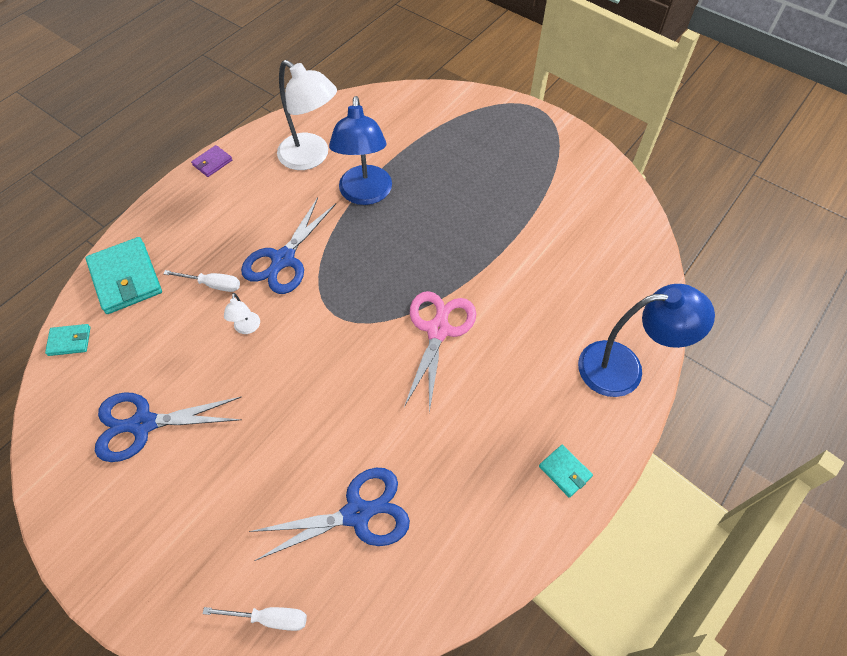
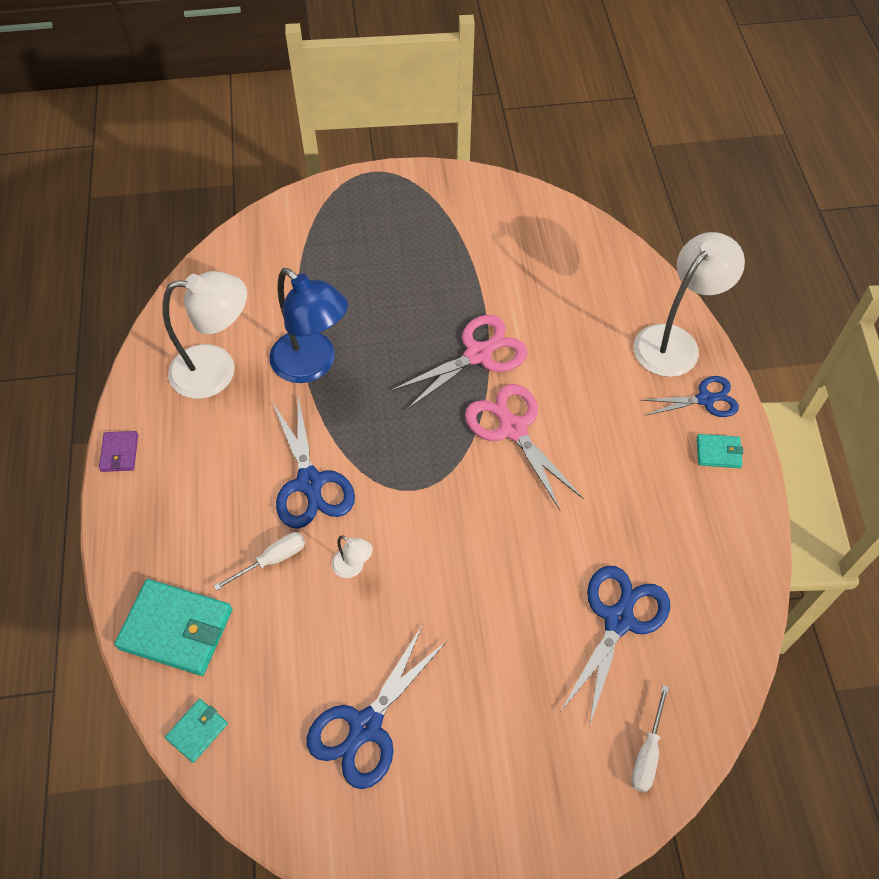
camera: 45 degrees left, 0 degrees up
(269, 618) = (647, 753): white screwdriver -> white screwdriver turned 150 degrees clockwise
(472, 266) = (478, 354): none -> pink scissors
(599, 426) = (705, 399): none -> blue scissors
(624, 368) = (674, 341): blue lamp -> white lamp

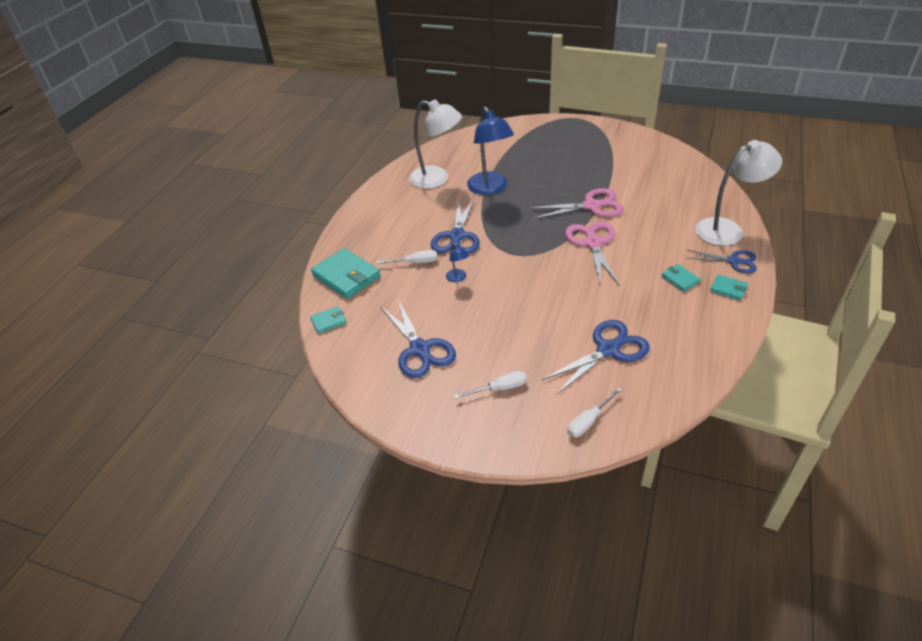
camera: 30 degrees right, 15 degrees down
(119, 453) = (366, 199): purple wallet -> none
(353, 567) = (458, 278): white lamp -> blue lamp
(366, 726) = (420, 349): blue scissors -> blue scissors turned 90 degrees counterclockwise
(510, 749) = (499, 388): none -> white screwdriver
(653, 456) = (680, 279): none -> turquoise wallet

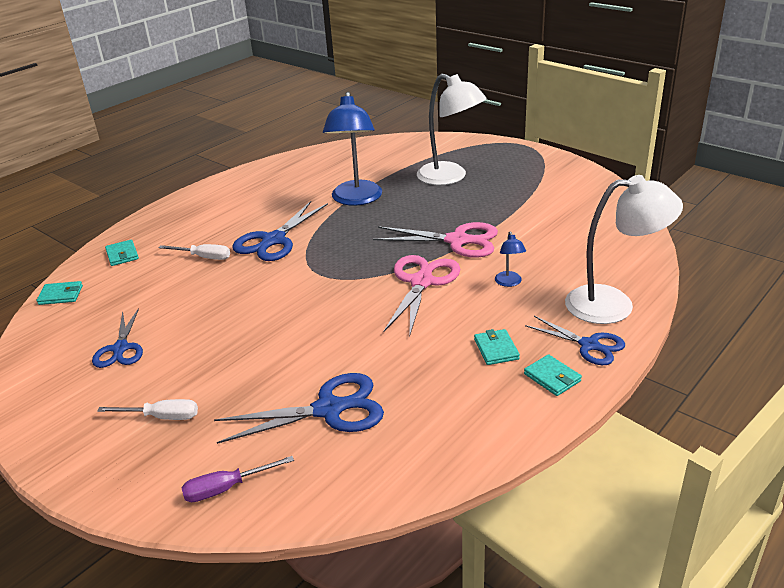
camera: 20 degrees right, 10 degrees down
(346, 276) = (122, 255): turquoise wallet -> turquoise wallet, size x0.50
(420, 349) = (120, 348): blue scissors -> blue scissors, size x0.66
(437, 179) = (307, 179): white lamp -> white lamp (450, 177)
(458, 278) = (232, 284): blue lamp -> blue lamp (509, 283)
(588, 421) = (226, 488): white screwdriver -> purple screwdriver

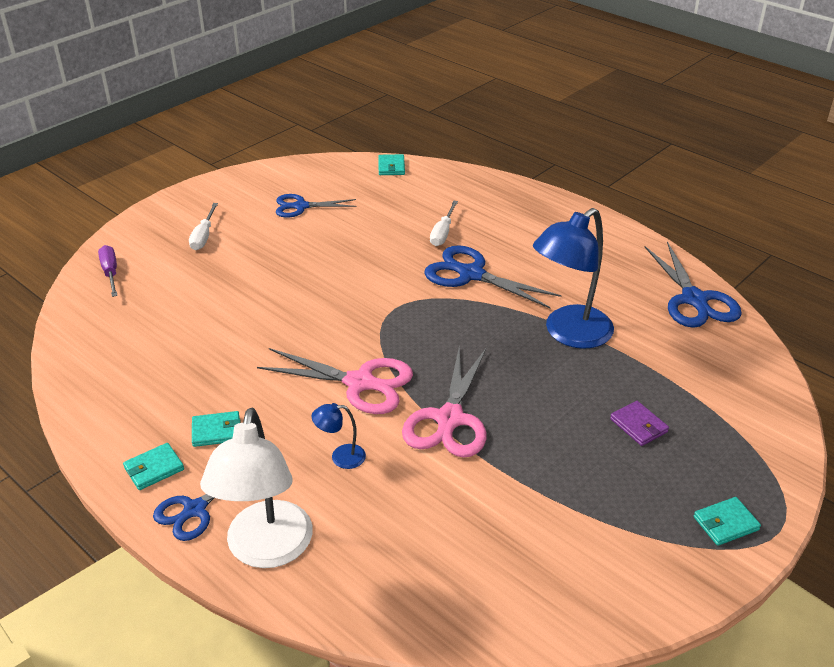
camera: 90 degrees right, 5 degrees up
(122, 255) = (456, 187): turquoise wallet -> turquoise wallet (725, 523)
(329, 409) = (174, 319): blue scissors -> blue scissors (694, 299)
(356, 199) = (569, 334): blue lamp -> blue lamp turned 45 degrees counterclockwise
(450, 177) = (638, 425): white lamp -> purple wallet

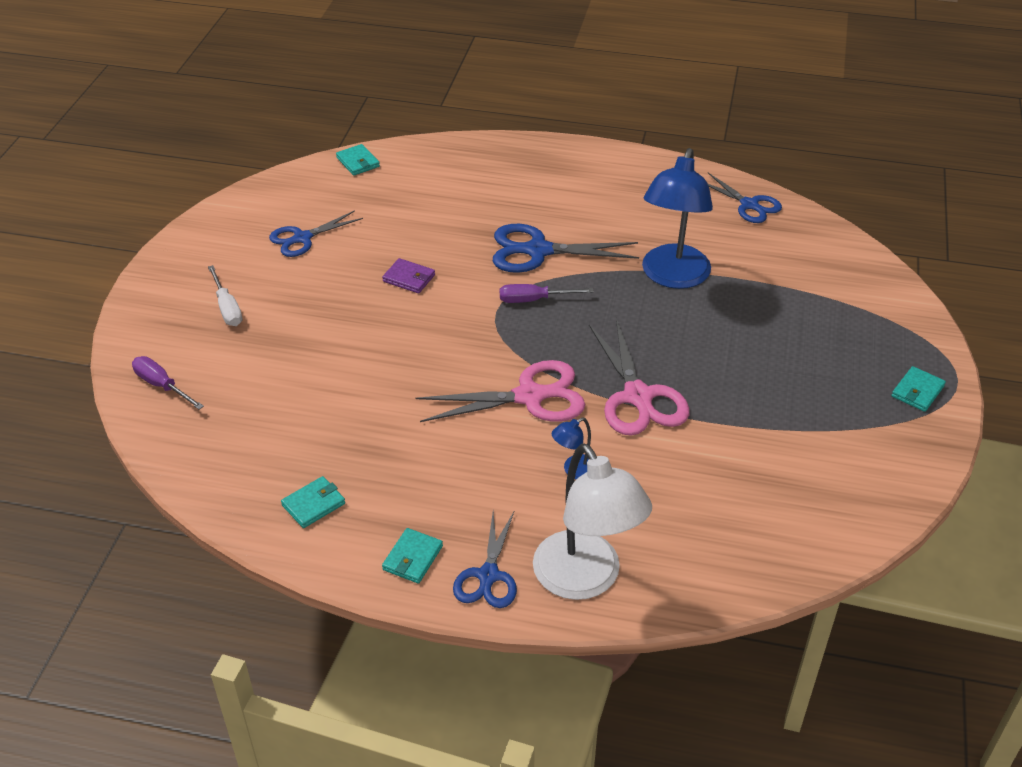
camera: 30 degrees left, 5 degrees up
(216, 431) = (438, 498): turquoise wallet -> turquoise wallet (313, 504)
(433, 310) = (534, 300): none -> purple screwdriver
(443, 233) = (474, 217): white screwdriver -> none
(638, 425) = (793, 337): purple wallet -> purple wallet (409, 278)
(694, 299) = (749, 205): blue scissors -> blue scissors, size x0.66

